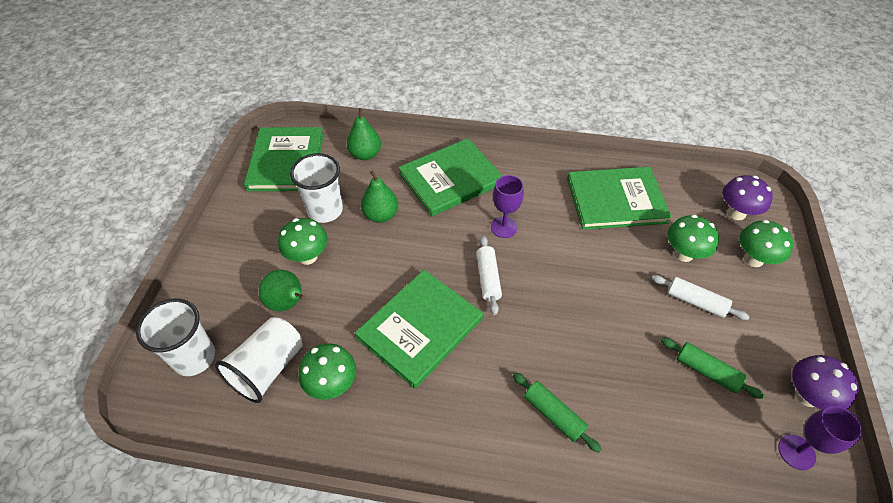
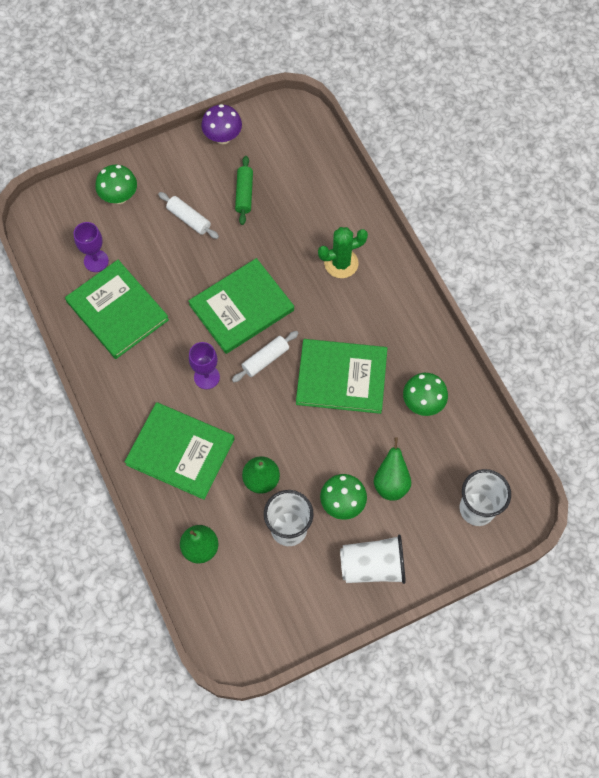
camera: 125 degrees left, 15 degrees up
(268, 368) = (445, 452): white cup -> white cup (372, 566)
(286, 161) = (258, 613): green book -> green book (241, 307)
(553, 415) = (341, 263): green rolling pin -> green cactus
(683, 254) = (146, 242): green mushroom -> none
(695, 302) = (189, 219): white rolling pin -> white rolling pin turned 45 degrees counterclockwise
(736, 213) = (74, 222): purple mushroom -> none
(796, 452) = (268, 133): purple goblet -> purple goblet (96, 261)

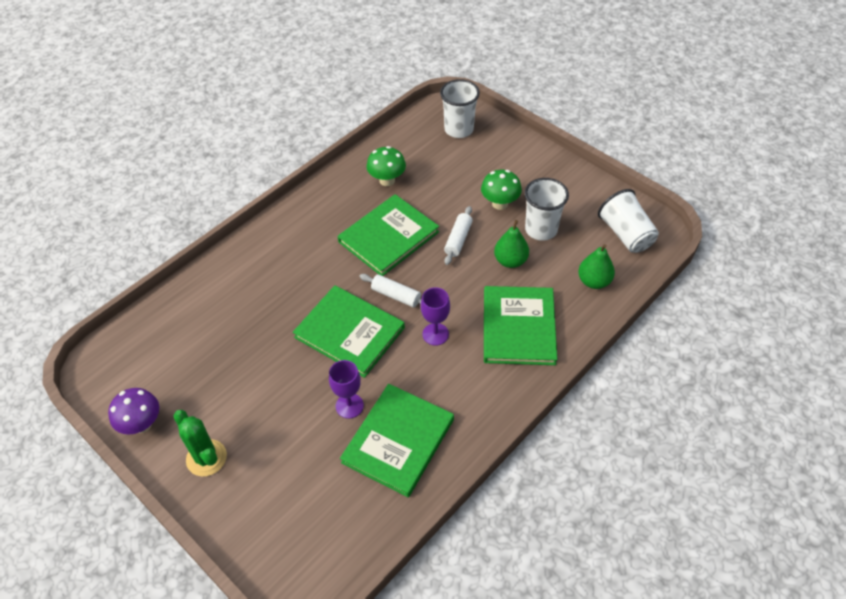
camera: 110 degrees left, 15 degrees down
(96, 261) = (346, 489): purple goblet -> purple goblet (349, 406)
(119, 197) = (252, 500): green mushroom -> none
(189, 219) = (261, 417): white rolling pin -> white rolling pin (458, 240)
(244, 194) = (213, 377): green rolling pin -> none
(341, 263) = (271, 272): green cactus -> green cactus (206, 458)
(341, 377) = (388, 237): green book -> green book turned 60 degrees clockwise
(372, 566) = (538, 172): white cup -> white cup (625, 234)
(391, 483) = (466, 180): green pear -> none

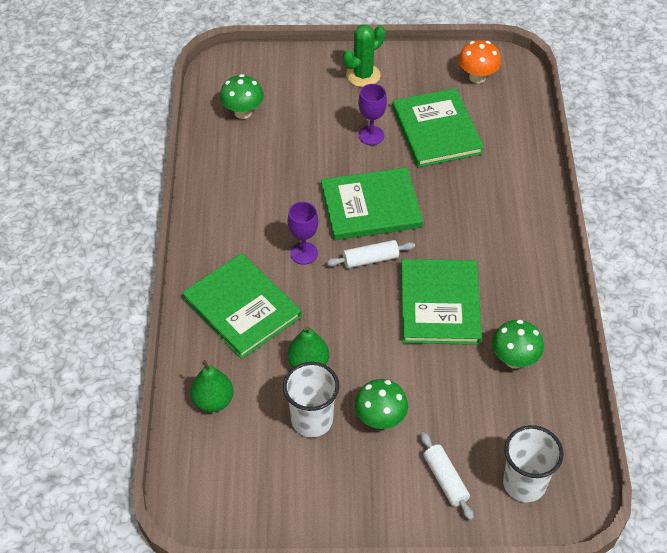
camera: 135 degrees right, 0 degrees up
(132, 377) = (477, 77): none -> orange mushroom
(142, 424) = (429, 62): purple mushroom -> none
(206, 458) = (363, 75): green cactus -> green cactus turned 45 degrees counterclockwise
(345, 506) = (243, 112): none -> green mushroom
(349, 406) = (309, 163): purple goblet -> purple goblet (371, 135)
(398, 441) = (250, 167): green book -> green book (436, 130)
(458, 240) = (377, 349): white rolling pin -> white rolling pin (445, 479)
(625, 234) = (224, 481): white cup -> none

